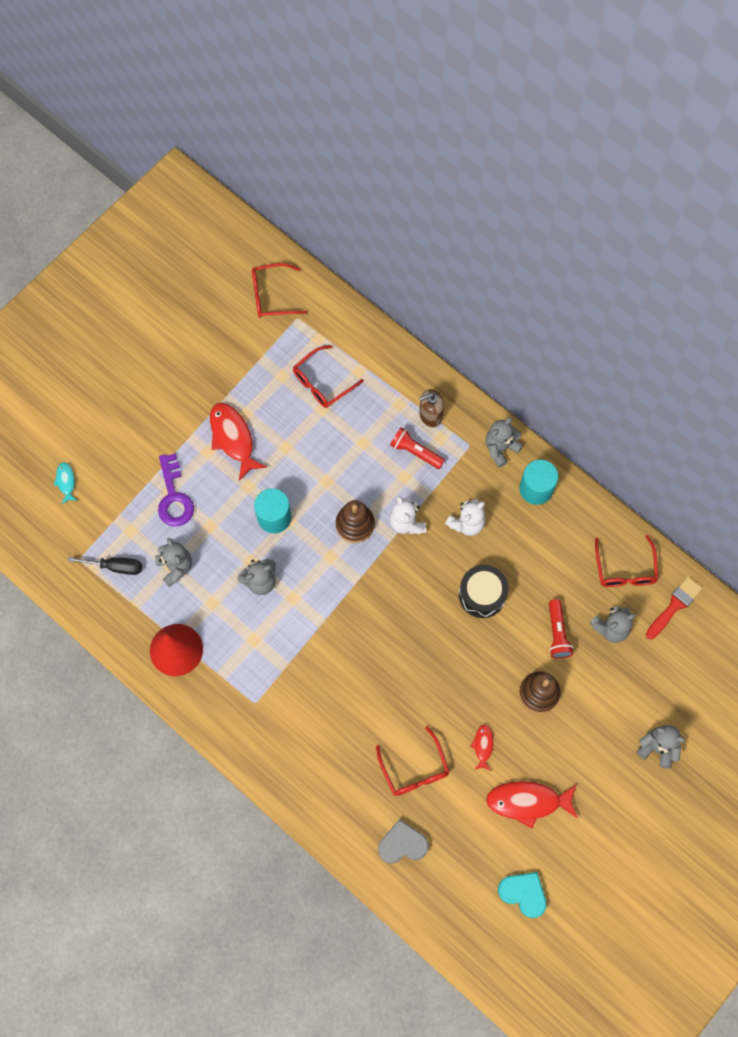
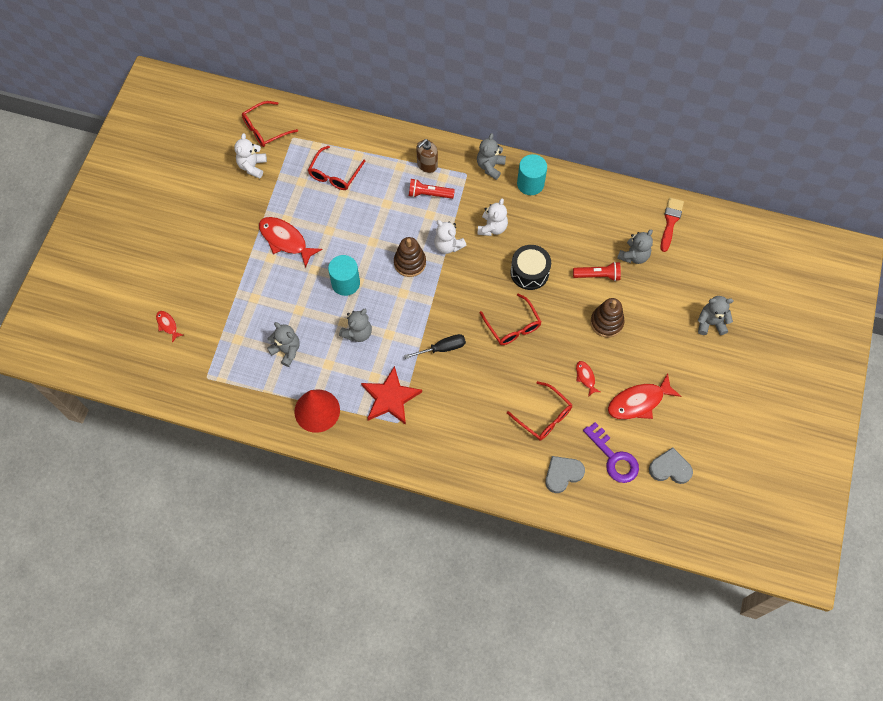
camera: 25 degrees left, 5 degrees down
(66, 482) = (167, 325): turquoise fish -> red fish
(115, 566) = (238, 370): black screwdriver -> black screwdriver (442, 348)
(174, 497) = (260, 301): purple key -> purple key (614, 458)
(238, 335) = (252, 166): none -> white teddy bear
(259, 671) = (390, 398): none -> red star
(523, 893) = (670, 468): turquoise heart -> grey heart
(557, 633) = (598, 275): red flashlight -> red flashlight turned 60 degrees counterclockwise
(625, 570) = (623, 212): red glasses -> red glasses (513, 326)

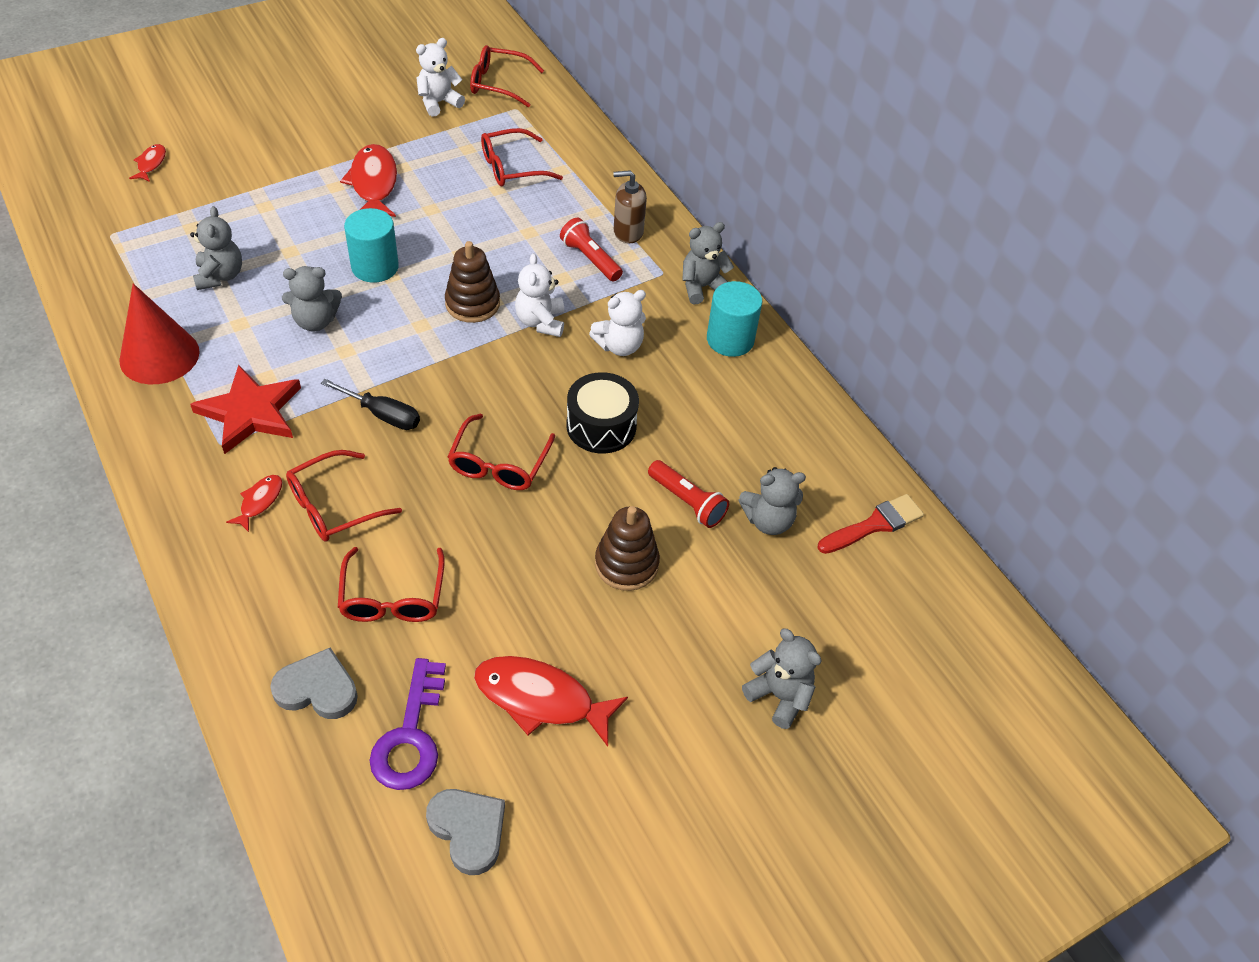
camera: 40 degrees right, 15 degrees down
(476, 404) = (332, 506): none -> red glasses
(585, 377) = (510, 602): red fish -> red fish (259, 501)

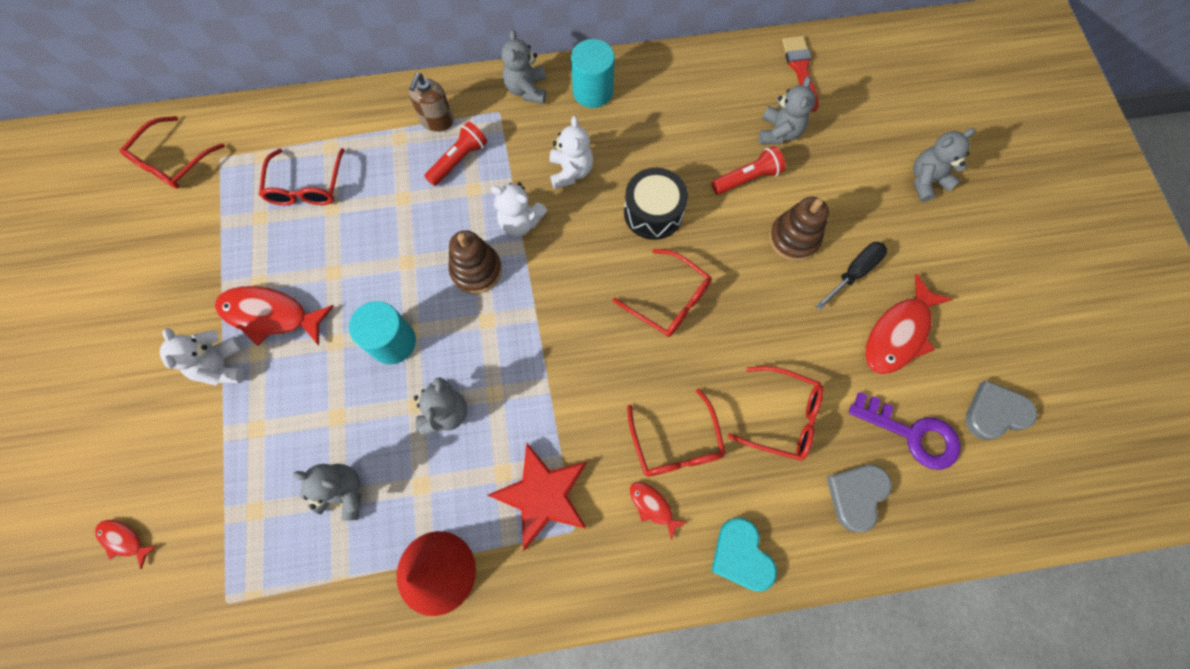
camera: 65 degrees left, 20 degrees up
(223, 590) = (741, 555): none -> turquoise heart
(382, 414) = (584, 379): black screwdriver -> black screwdriver (853, 273)
(438, 103) = (173, 224): white teddy bear -> white teddy bear (222, 366)
(590, 259) = (459, 160): red flashlight -> red flashlight turned 150 degrees clockwise

